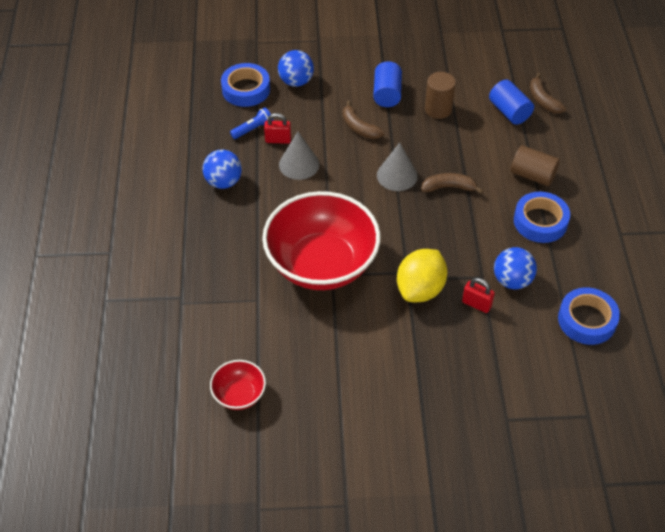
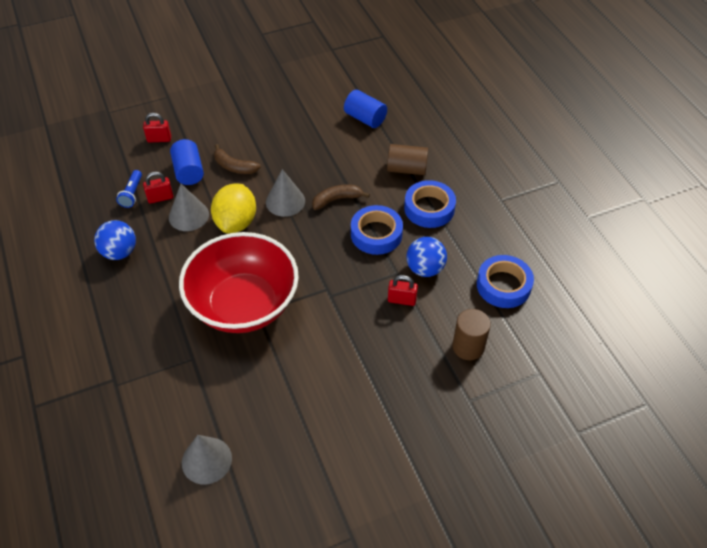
camera: 20 degrees left, 0 degrees up
(239, 394) = (206, 460): red bowl -> grey cone
(246, 89) = (112, 158): blue tape -> blue tape (376, 234)
(253, 129) = (132, 194): blue flashlight -> blue flashlight turned 150 degrees clockwise
(296, 81) = (159, 139): blue ball -> red padlock
(387, 94) = (249, 130): blue cylinder -> blue cylinder (189, 171)
(420, 289) = (345, 301): yellow lemon -> yellow lemon (236, 222)
(438, 109) = (301, 132): brown cylinder -> brown cylinder (468, 347)
(543, 100) = (390, 101): brown banana -> none

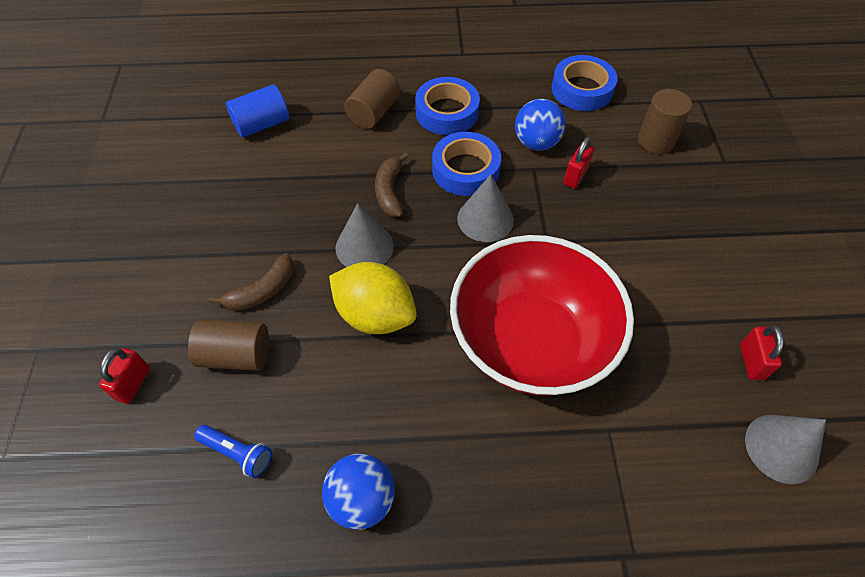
camera: 70 degrees left, 5 degrees up
(160, 198) = (271, 409): red padlock -> red padlock (751, 362)
(188, 215) = (331, 375): grey cone -> grey cone (485, 219)
(189, 171) = (236, 355): blue cylinder -> brown cylinder

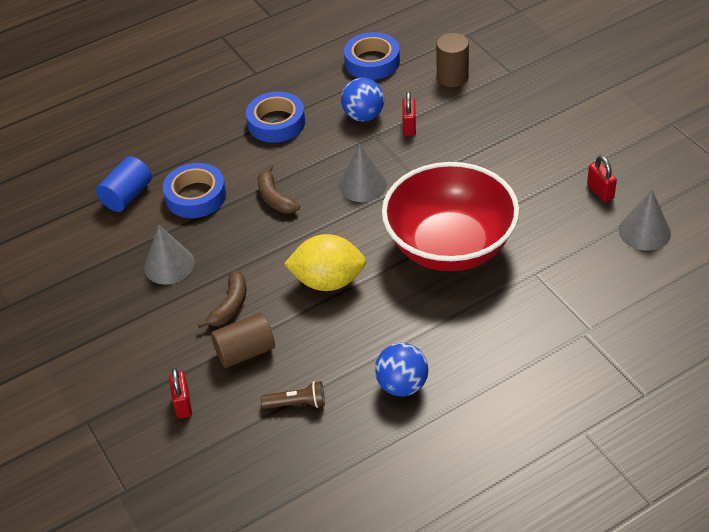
camera: 25 degrees left, 10 degrees down
(238, 453) = (297, 403): blue flashlight -> brown flashlight
(364, 247) = (285, 243): grey cone -> grey cone (169, 265)
(374, 112) = (216, 147): brown cylinder -> none
(465, 170) = (323, 158): blue tape -> blue tape (196, 196)

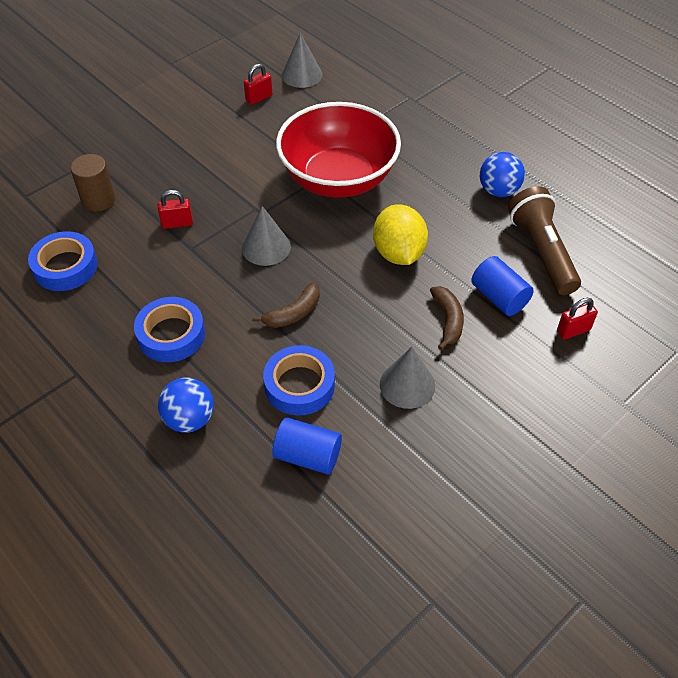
camera: 105 degrees left, 5 degrees up
(230, 305) = (448, 320): brown banana -> brown banana turned 75 degrees clockwise
(245, 352) = (499, 297): brown cylinder -> blue cylinder
(297, 403) = (541, 251): brown flashlight -> brown flashlight, size x2.04
(363, 116) = (159, 261): blue ball -> blue ball (189, 419)

